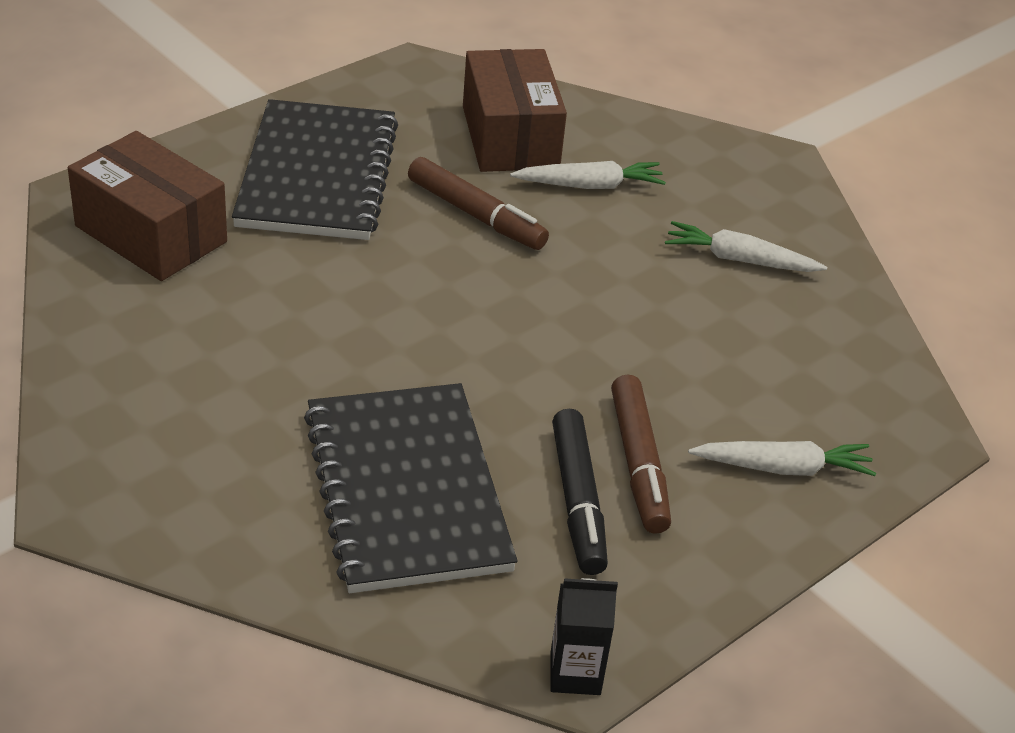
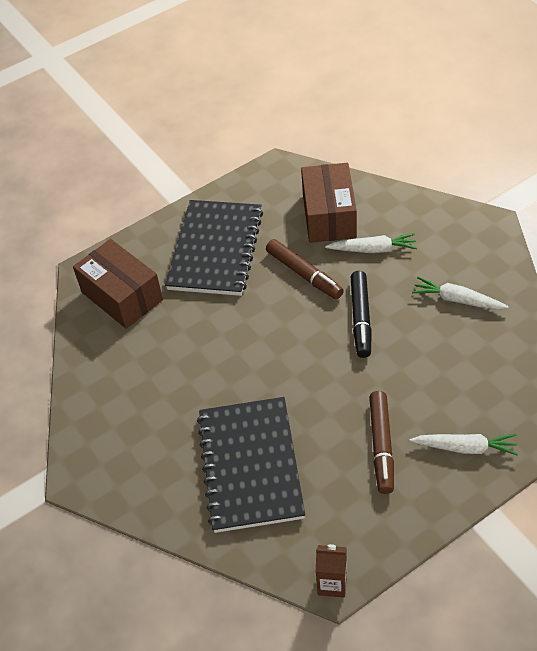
camera: 15 degrees right, 10 degrees up
(575, 673) = (332, 583): black carton -> brown carton
(577, 501) = (344, 471): black marker -> black marker (361, 318)

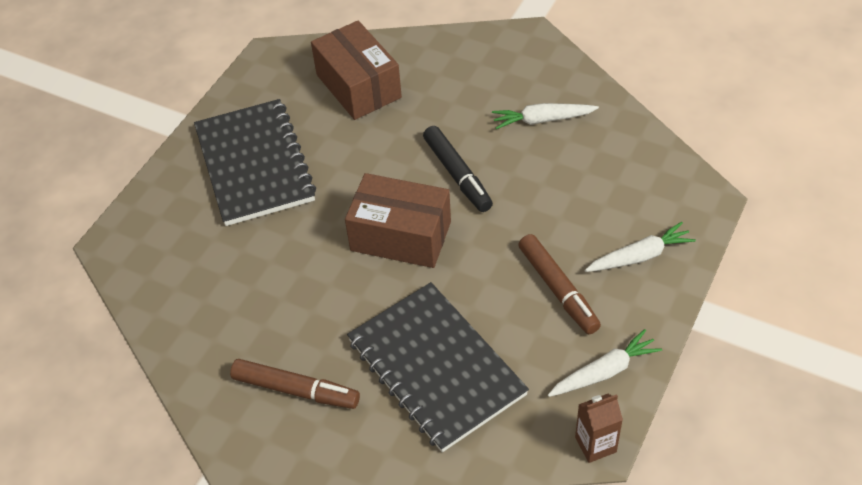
camera: 30 degrees left, 0 degrees up
(122, 296) = (175, 253): brown box -> brown box (401, 236)
(304, 274) = (369, 153): brown marker -> brown marker (296, 390)
(373, 249) = (426, 102): white carrot -> white carrot (604, 371)

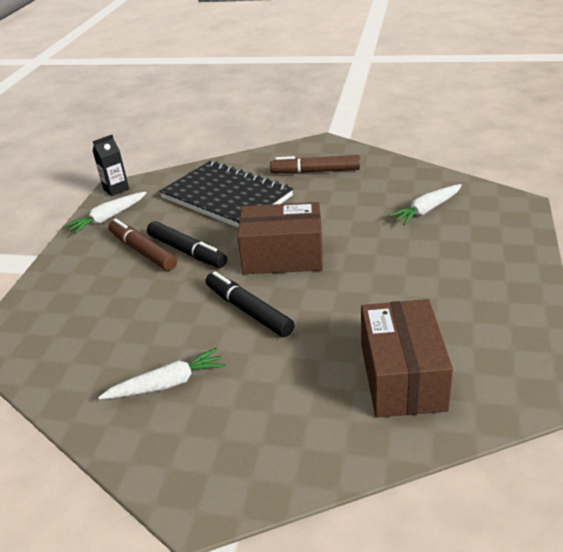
camera: 165 degrees right, 15 degrees down
(254, 164) = (454, 277): black notebook -> none
(358, 86) = (402, 377): brown box -> brown box turned 45 degrees clockwise
(505, 273) = (187, 251): none -> black marker
(595, 444) = (116, 189): brown carton -> black carton
(640, 256) = (72, 285): white carrot -> white carrot (426, 210)

